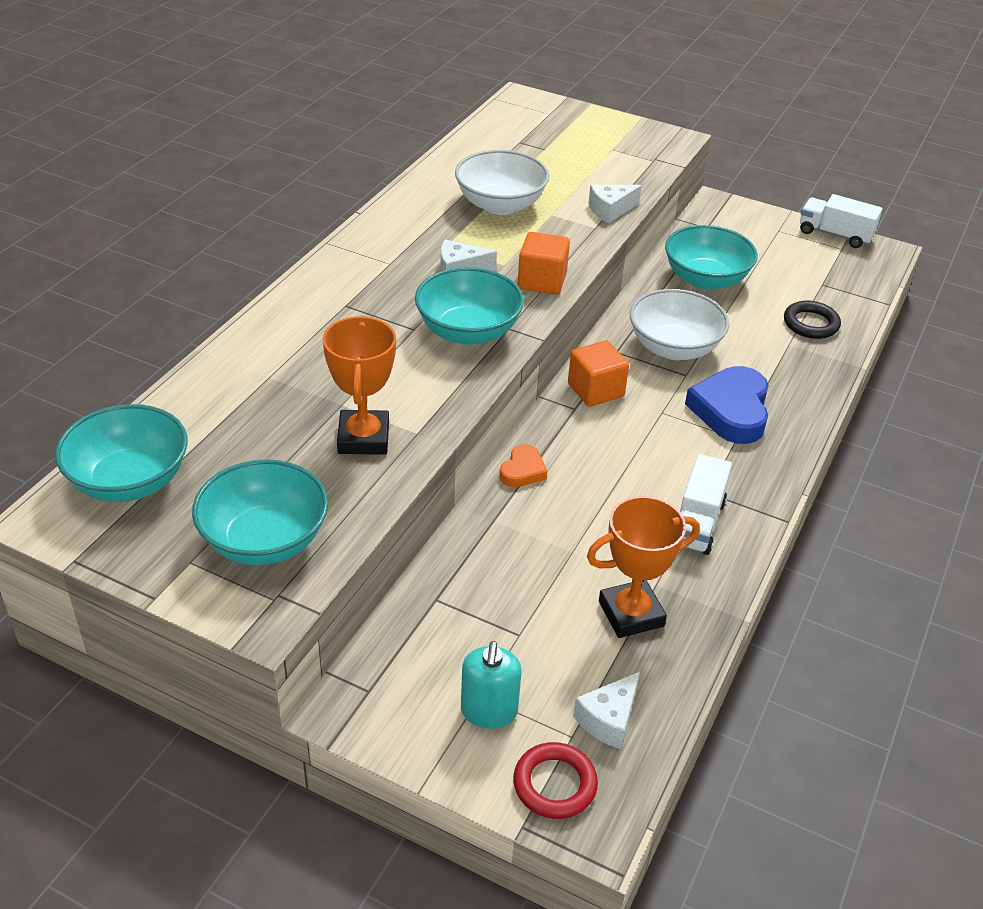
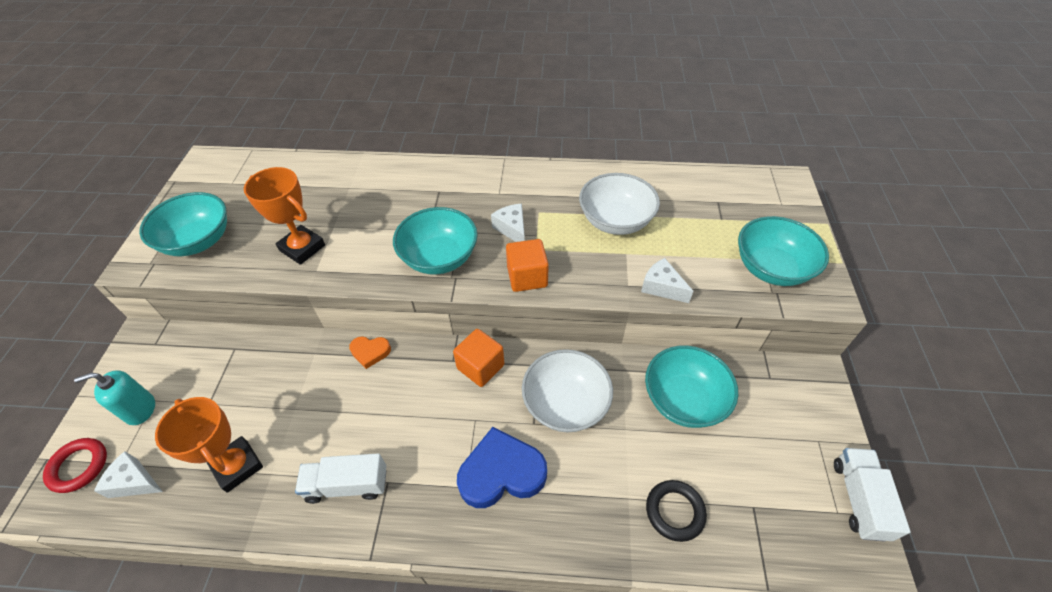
camera: 70 degrees right, 10 degrees up
(129, 481) = (239, 174): turquoise bowl -> turquoise bowl (771, 268)
(363, 438) = (302, 248): orange trophy -> orange trophy turned 60 degrees clockwise

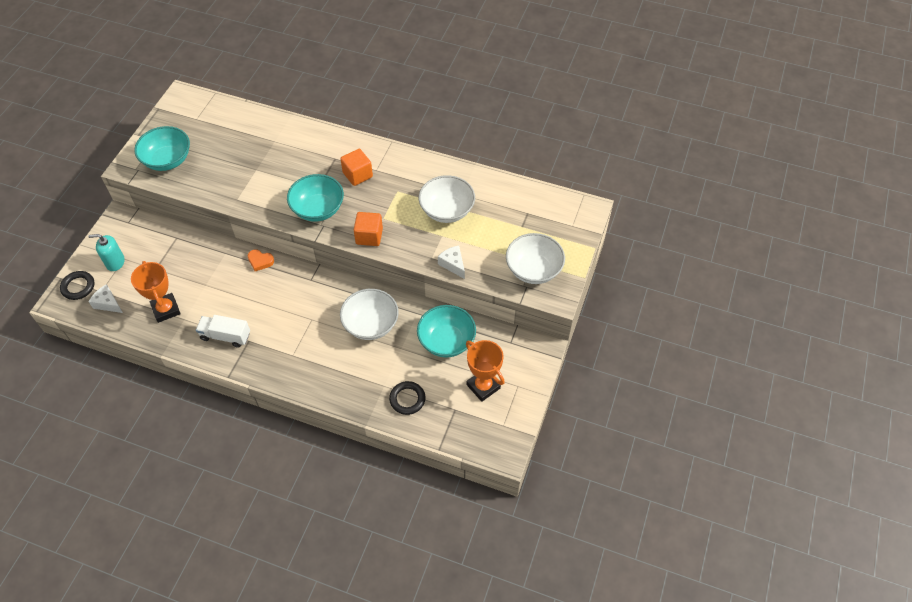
camera: 15 degrees right, 5 degrees up
(79, 466) = (78, 287): red ring -> black ring
(302, 248) = (232, 181): orange trophy -> orange trophy (483, 386)
(480, 367) = (327, 288): orange cube -> orange cube (357, 175)
(501, 472) = (316, 353): blue heart -> none
(512, 229) = (373, 199): white cheese -> none
(771, 268) = (533, 269): turquoise bowl -> white bowl
(859, 499) = (520, 422): white truck -> none

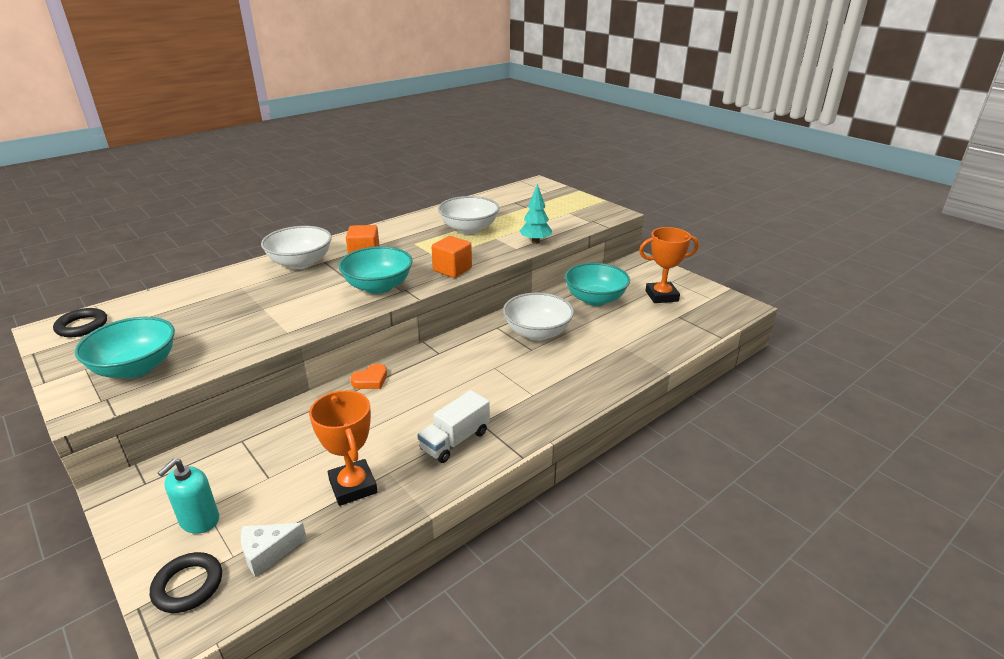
camera: 60 degrees left, 25 degrees down
(166, 309) = (353, 486): orange trophy -> orange trophy turned 60 degrees clockwise
(407, 399) = (649, 338): black ring -> black ring (82, 326)
(453, 264) = (535, 241): white cheese -> turquoise tree
(533, 269) = (577, 214): white bowl -> white bowl (300, 263)

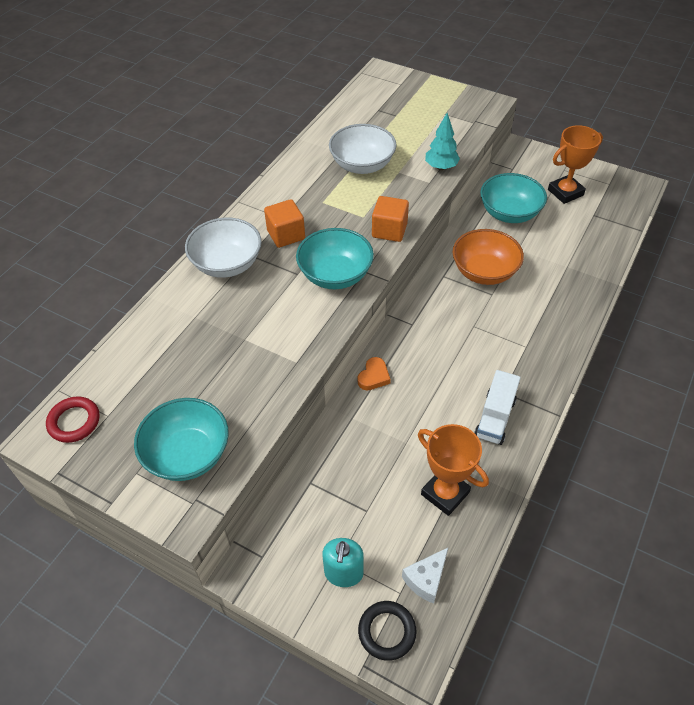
camera: 20 degrees left, 20 degrees up
(82, 326) = (74, 422): black ring -> red ring
(537, 333) = (484, 272): white bowl -> orange bowl

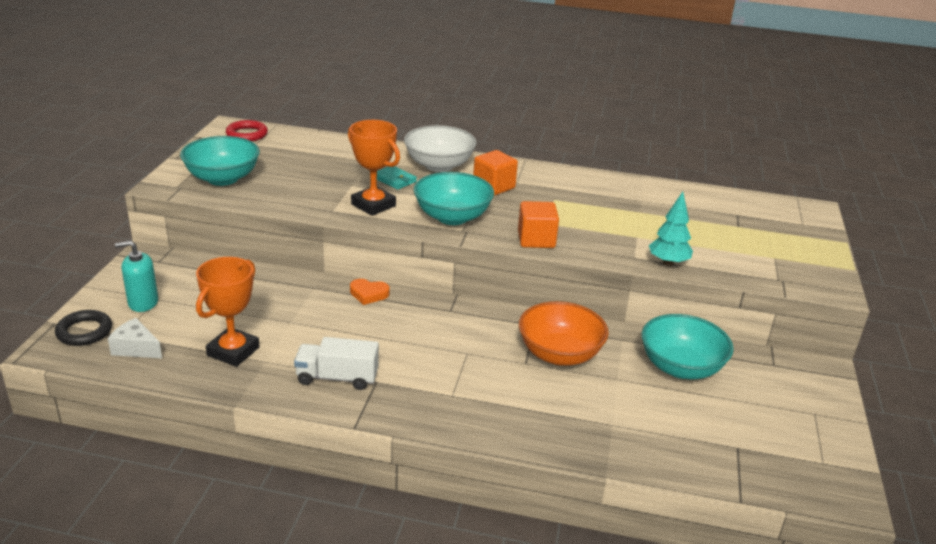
camera: 70 degrees right, 20 degrees down
(246, 303) = (394, 180): none -> turquoise wallet
(362, 165) = (630, 214): white bowl -> none
(565, 192) = (764, 417): orange trophy -> orange trophy (373, 205)

